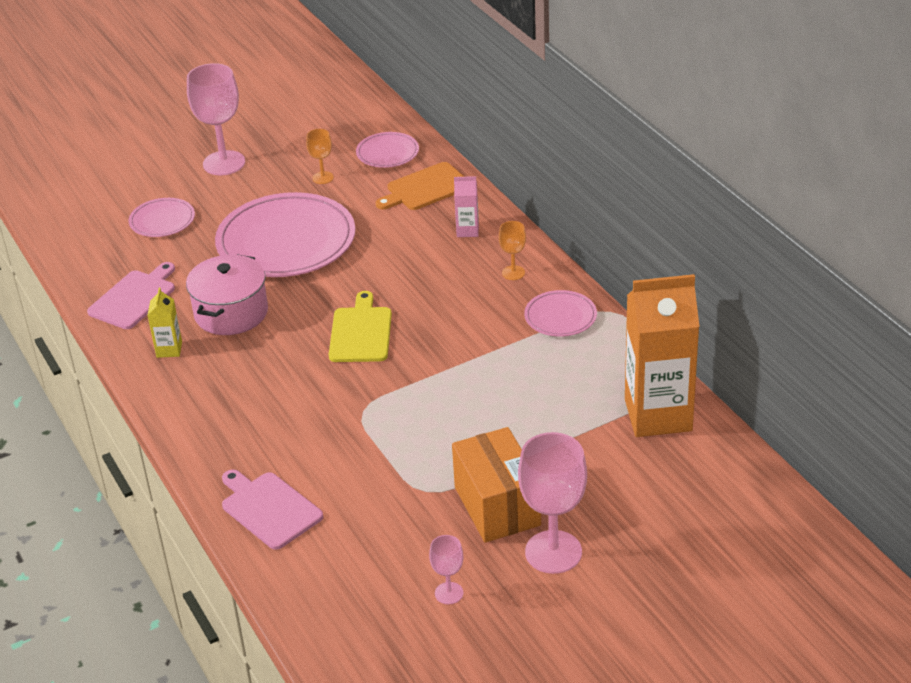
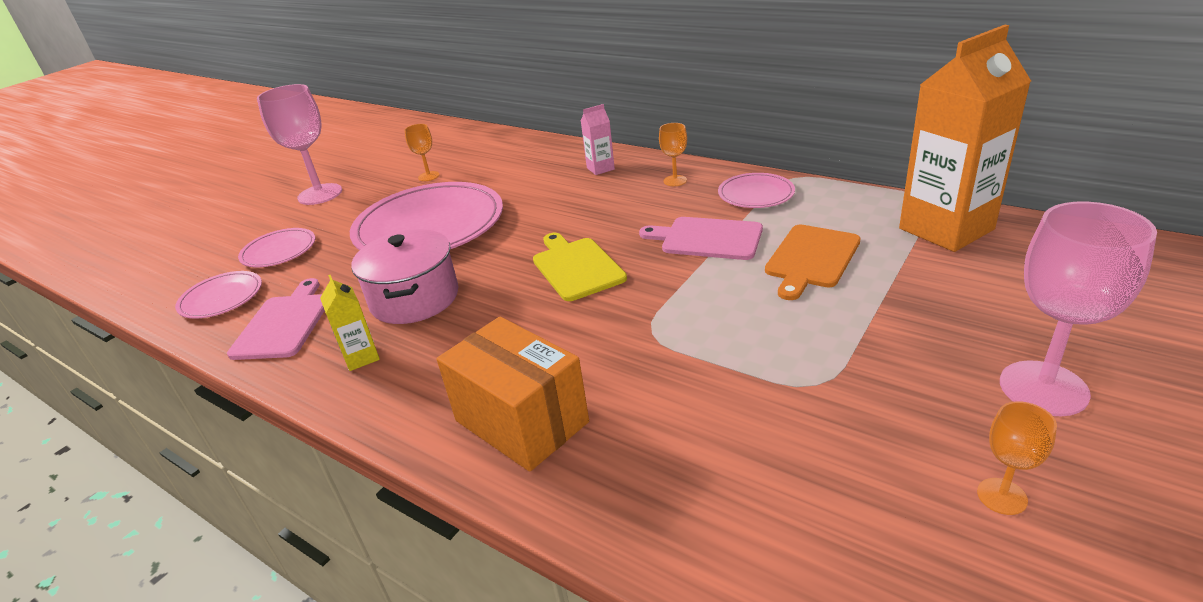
camera: 25 degrees left, 5 degrees down
(269, 508) = (644, 490): pink cutting board -> pink cutting board (707, 238)
(387, 153) = (475, 147): pink plate -> pink plate (221, 298)
(425, 188) = (532, 156): orange cutting board -> orange cutting board (811, 259)
(449, 593) = (1002, 496): pink goblet -> orange goblet
(497, 506) = (915, 366): orange box -> orange box (521, 421)

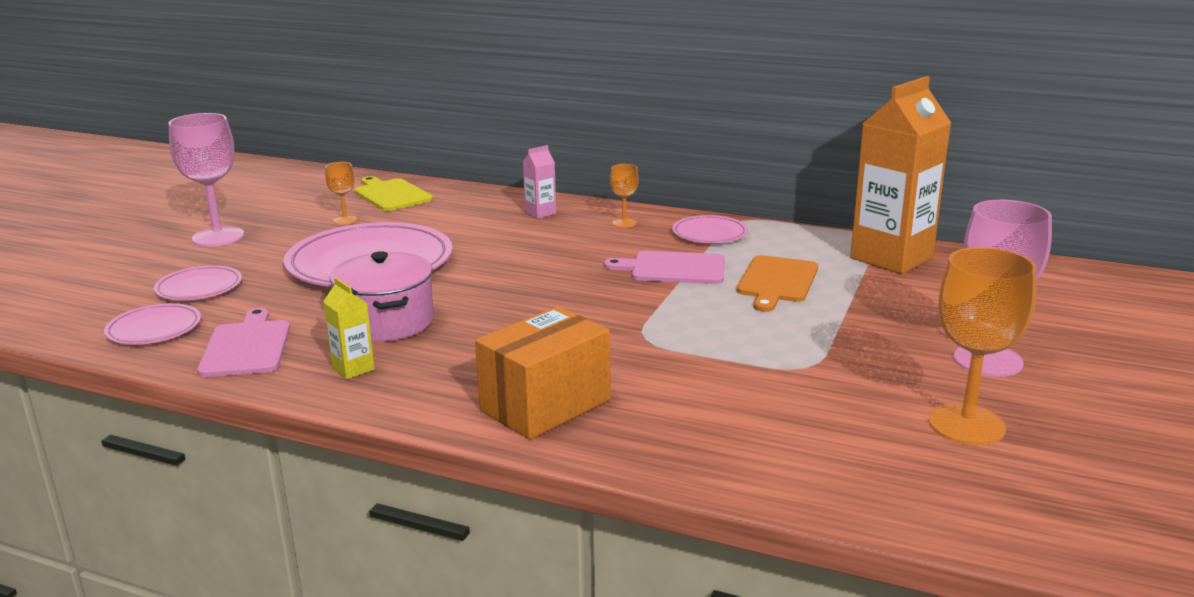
camera: 15 degrees left, 10 degrees down
(521, 421) = (545, 405): orange box -> orange box turned 75 degrees counterclockwise
(576, 267) = (550, 293): yellow cutting board -> yellow cutting board (391, 194)
(1002, 496) = (966, 425): orange goblet -> orange goblet, size x2.02

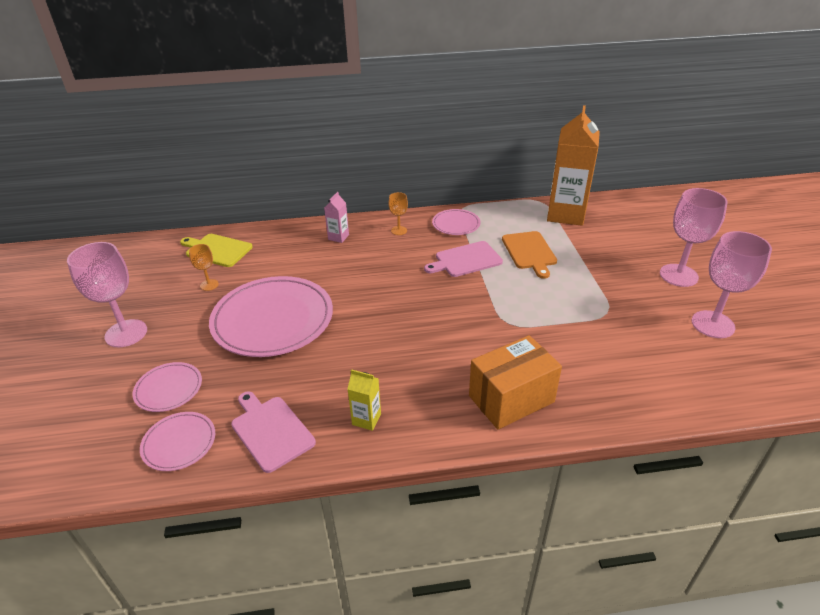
camera: 30 degrees left, 15 degrees up
(386, 322) = (343, 369): pink pot -> none
(545, 405) = (511, 399): orange box -> orange box turned 45 degrees clockwise
(966, 425) = (712, 324): orange goblet -> pink goblet

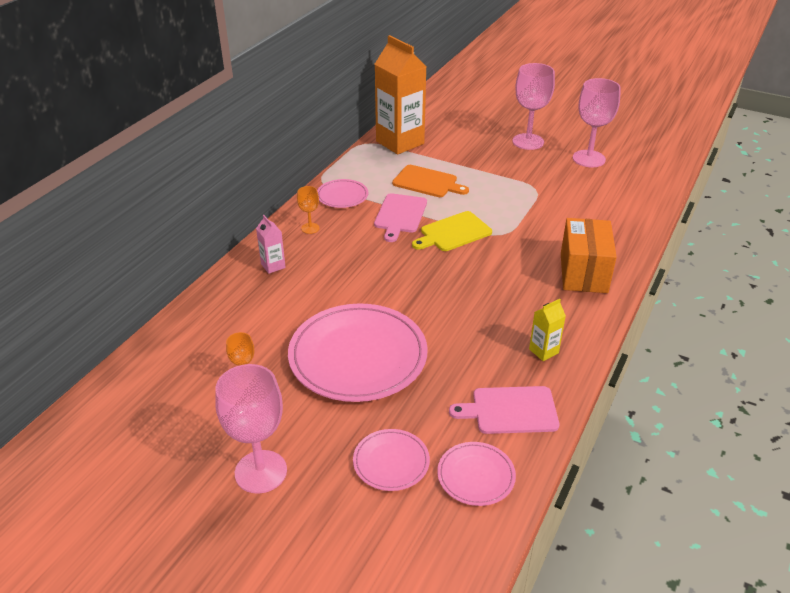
camera: 55 degrees left, 0 degrees up
(217, 250) = (184, 354): yellow cutting board -> yellow cutting board (453, 232)

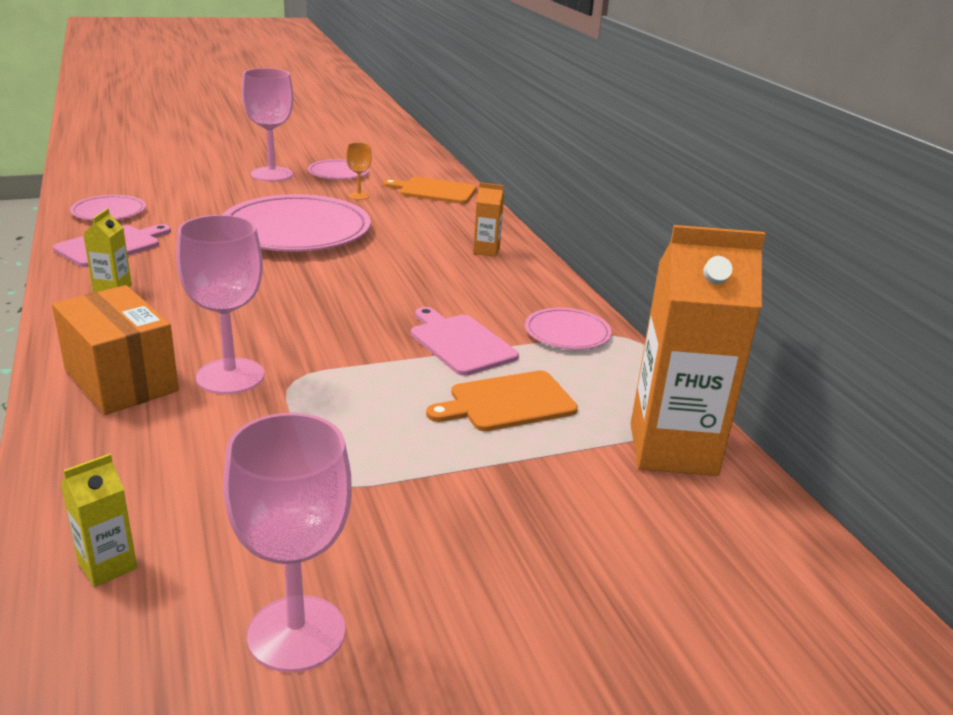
camera: 130 degrees right, 10 degrees down
(177, 353) = (434, 191): none -> orange cutting board
(273, 266) = (486, 251): pink carton -> orange carton
(310, 228) = (524, 289): orange goblet -> none
(391, 462) = (185, 199): pink plate -> pink plate (338, 173)
(453, 232) = (362, 353): yellow cutting board -> none
(528, 142) = (484, 601): pink goblet -> pink goblet (230, 376)
(634, 198) = (107, 566): none -> yellow carton

